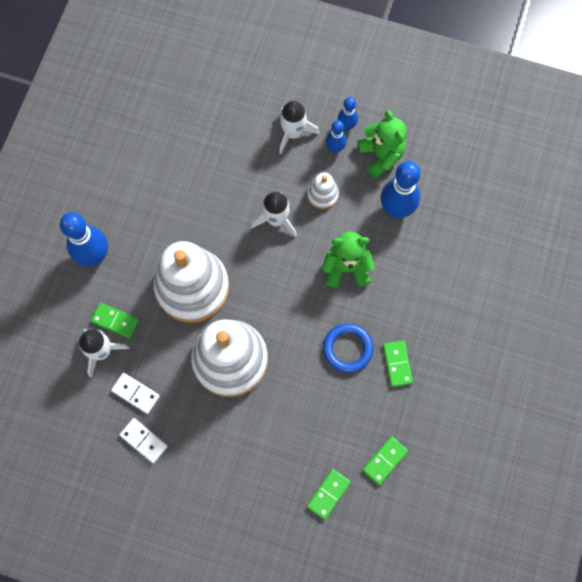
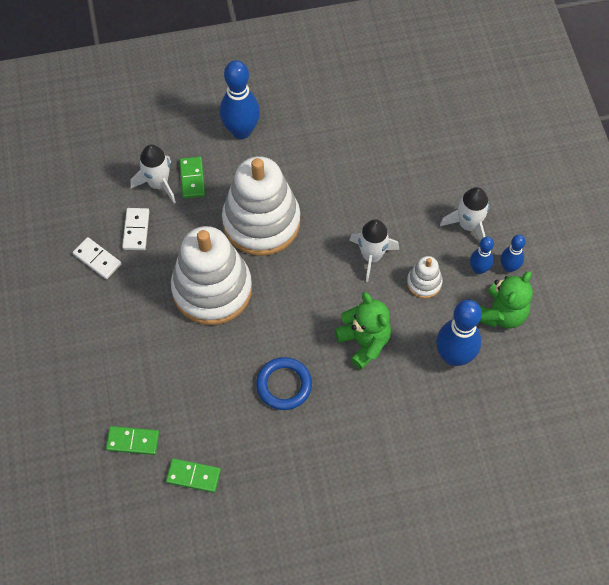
camera: 60 degrees right, 10 degrees down
(143, 440) = (97, 259): white domino -> white domino turned 60 degrees counterclockwise
(397, 364) = (296, 438): green domino -> none

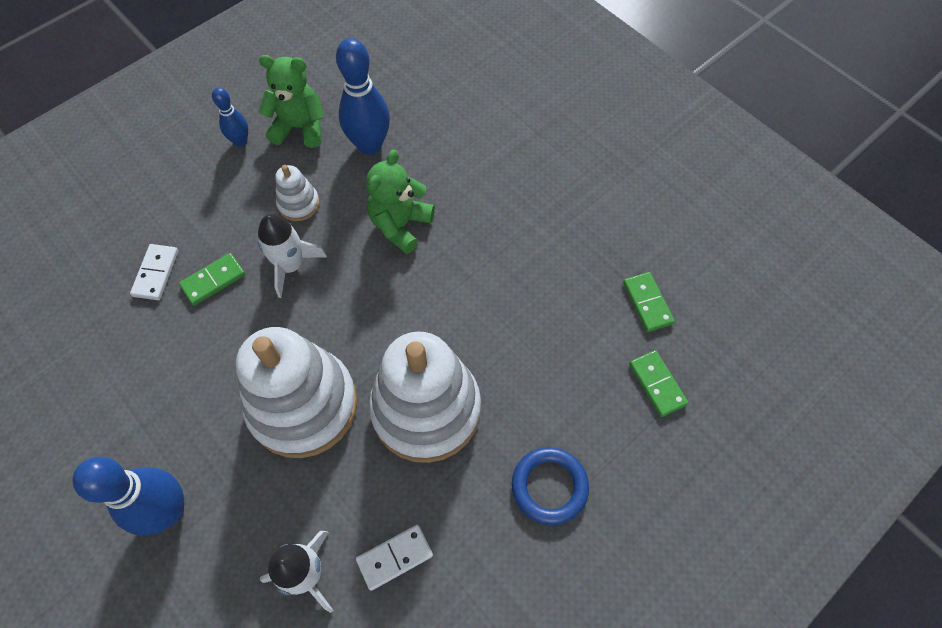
camera: 120 degrees left, 0 degrees up
(97, 259) = (466, 582): white domino -> white domino (156, 273)
(192, 178) = (277, 531): green domino -> green domino (213, 280)
(284, 385) = (495, 273): blue ring -> blue ring (549, 486)
(468, 225) = (204, 195): white rocket -> none
(478, 269) = (256, 165): blue bowling pin -> none

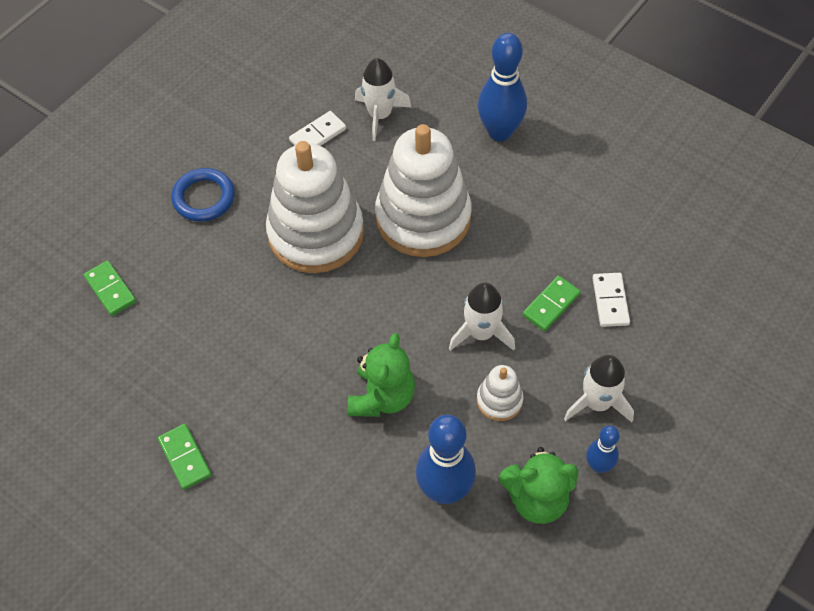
camera: 170 degrees right, 5 degrees down
(217, 187) = (597, 403): none -> white rocket
(647, 303) = (116, 362): green domino -> green domino (185, 458)

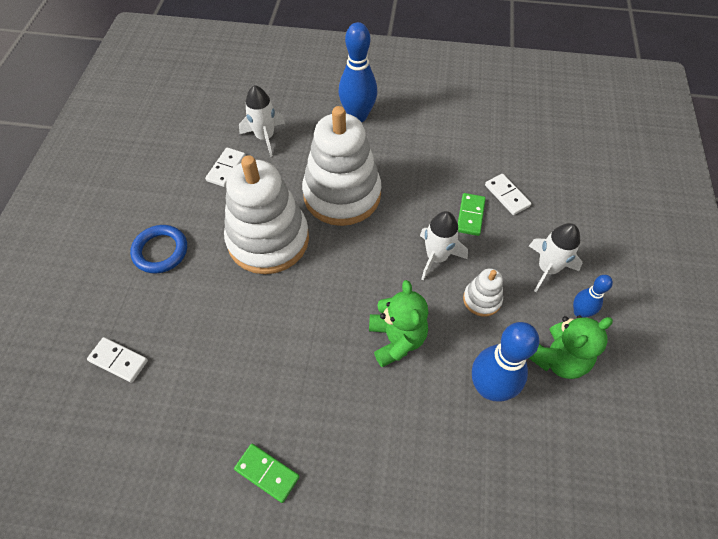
camera: 30 degrees left, 0 degrees up
(110, 290) = (118, 361): green domino -> white domino

